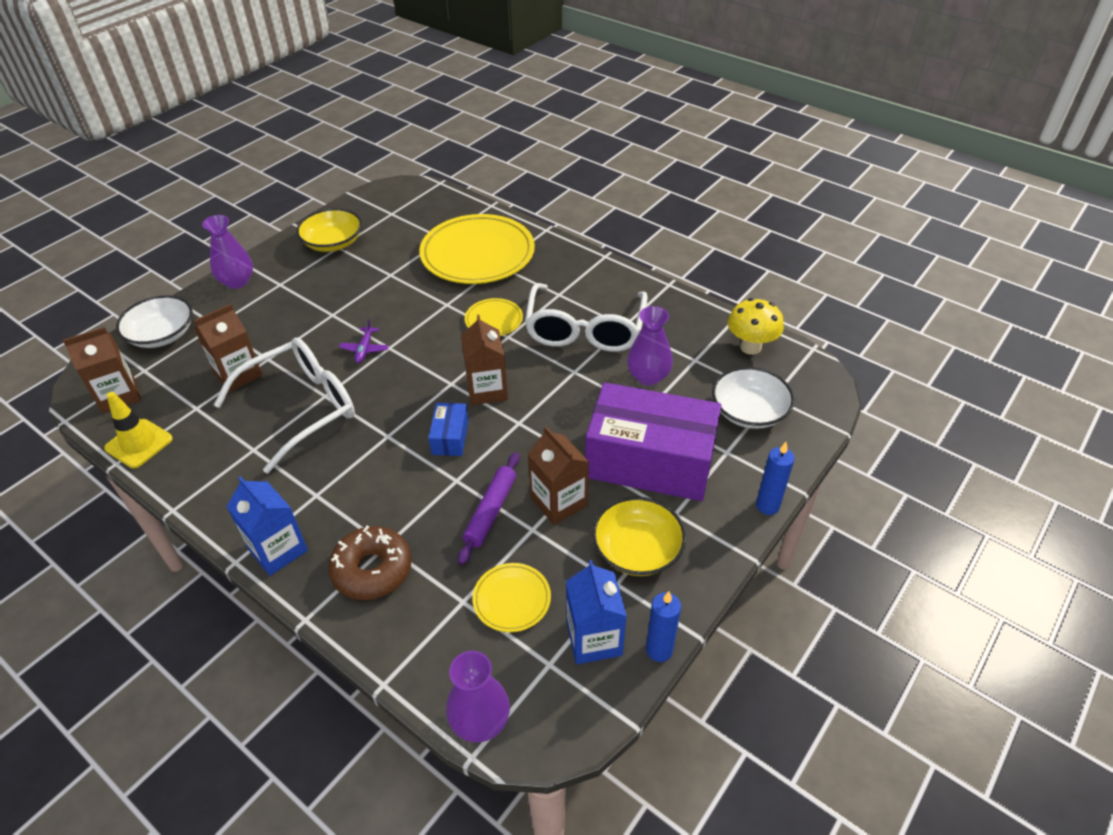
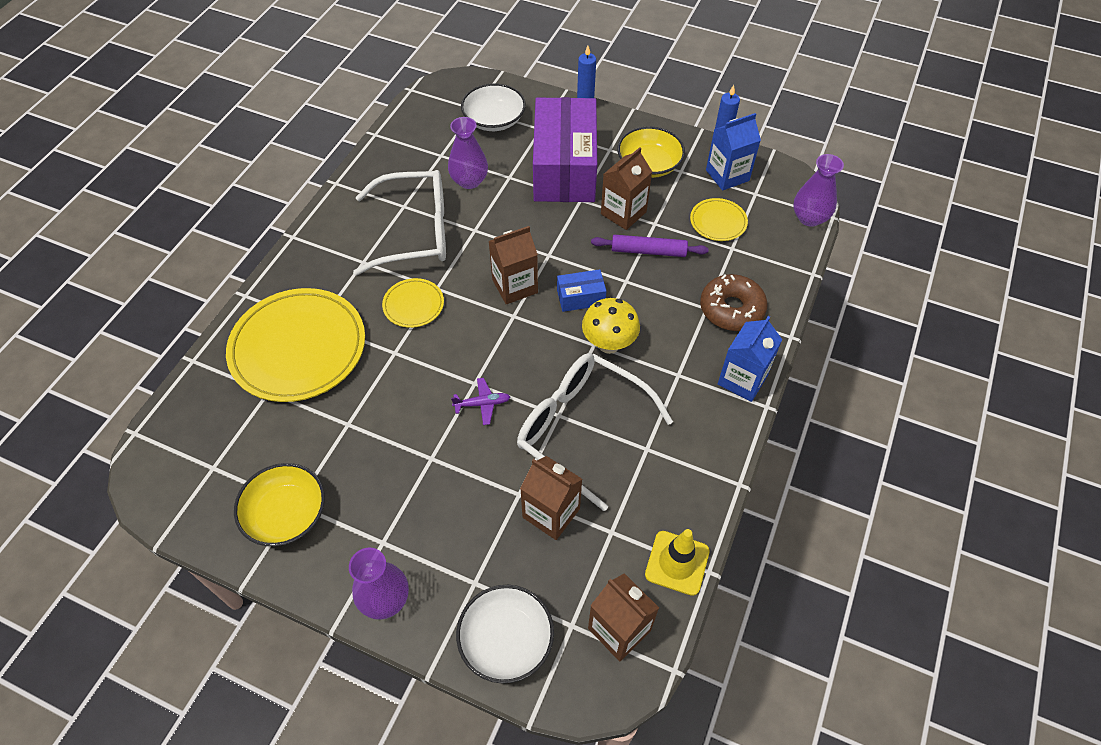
camera: 105 degrees left, 10 degrees up
(750, 347) = (417, 124): yellow mushroom -> yellow mushroom (609, 344)

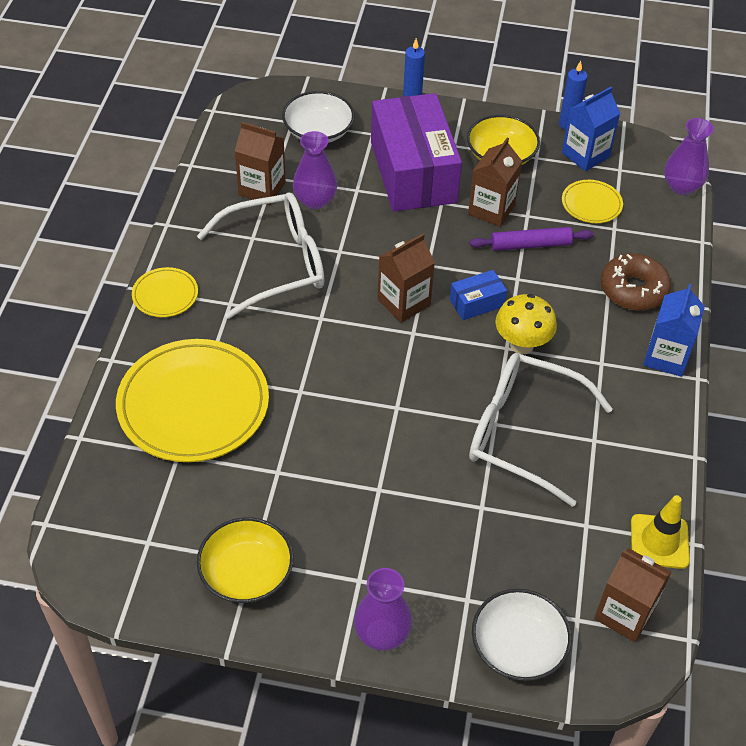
camera: 15 degrees left, 5 degrees down
(413, 305) = (302, 339): yellow plate -> yellow plate (165, 295)
(482, 404) = (413, 426): purple plane -> none
(551, 513) = (520, 519): brown carton -> brown carton (262, 189)

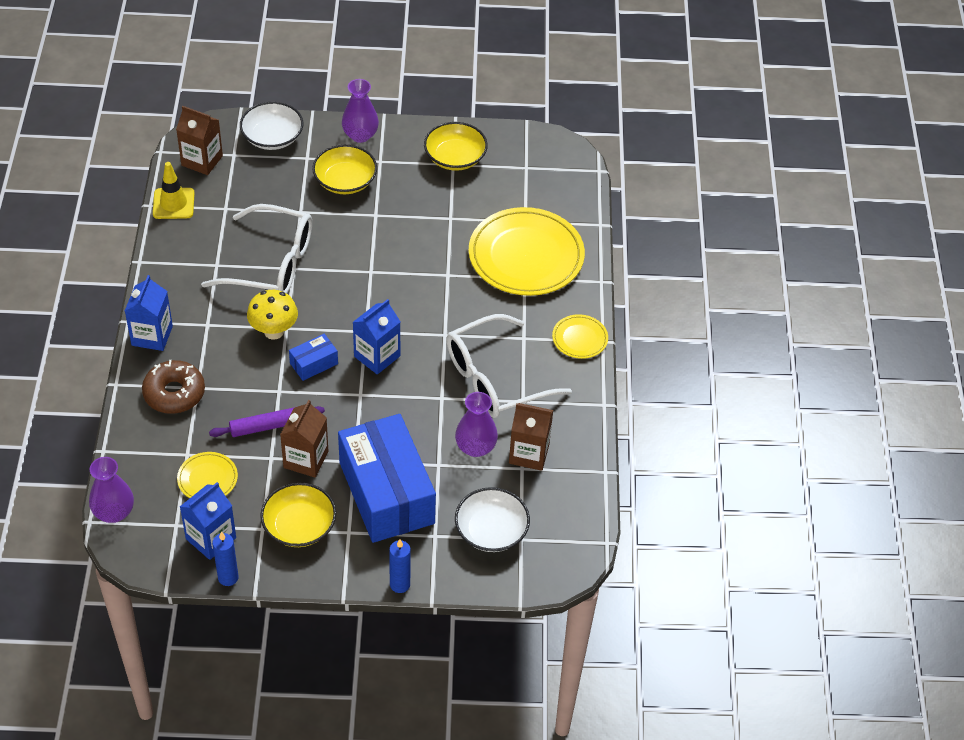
camera: 170 degrees right, 0 degrees up
(403, 302) = (377, 356): brown carton -> blue carton
(413, 172) = (386, 493): purple box -> blue box
(414, 550) = (345, 181): none -> yellow bowl

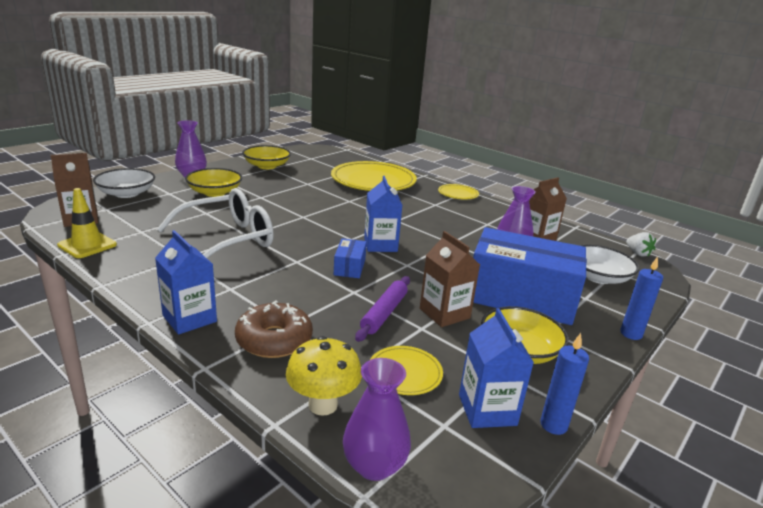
camera: 50 degrees left, 25 degrees down
(274, 331) = (291, 267): yellow mushroom -> yellow mushroom (323, 405)
(495, 378) = (457, 223): white glasses -> none
(592, 544) = (637, 253): none -> white strawberry

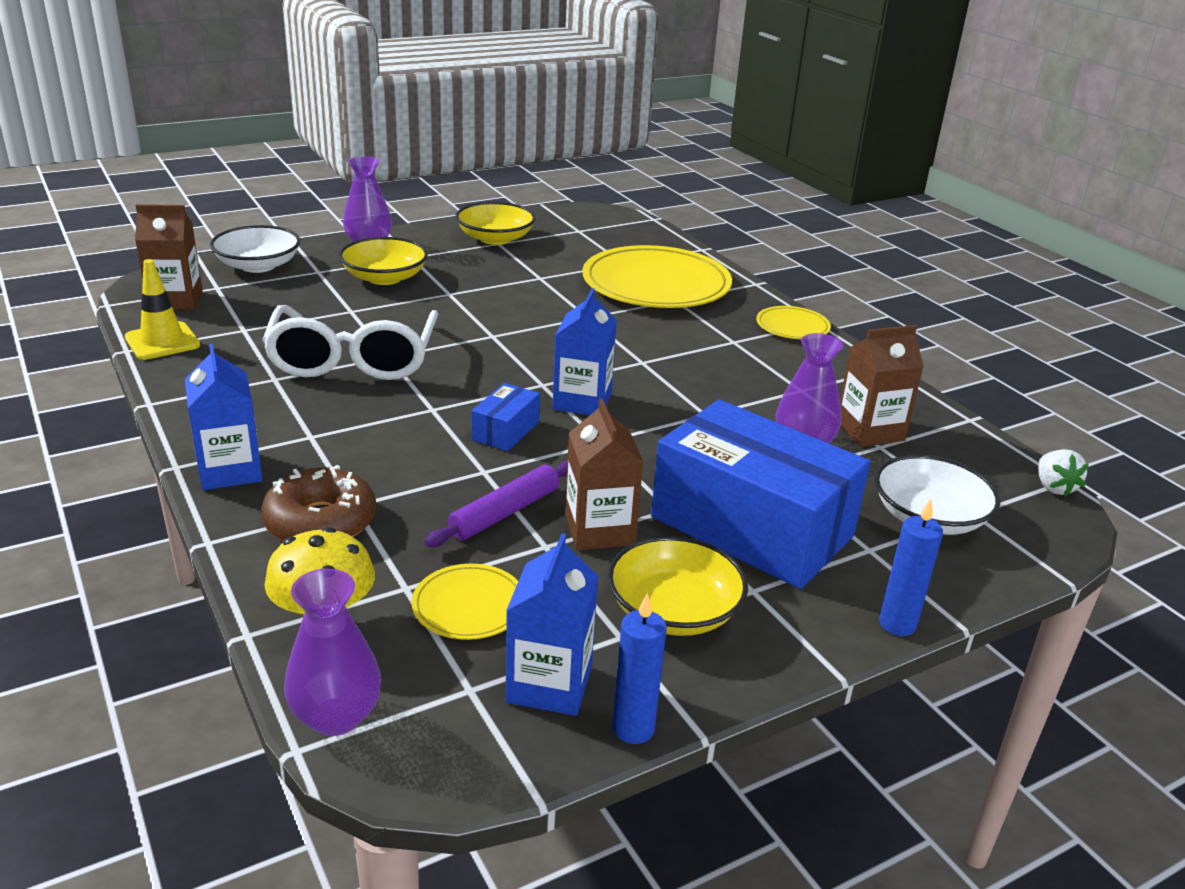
camera: 20 degrees right, 5 degrees up
(227, 240) = (353, 359): white glasses -> white glasses turned 105 degrees clockwise

